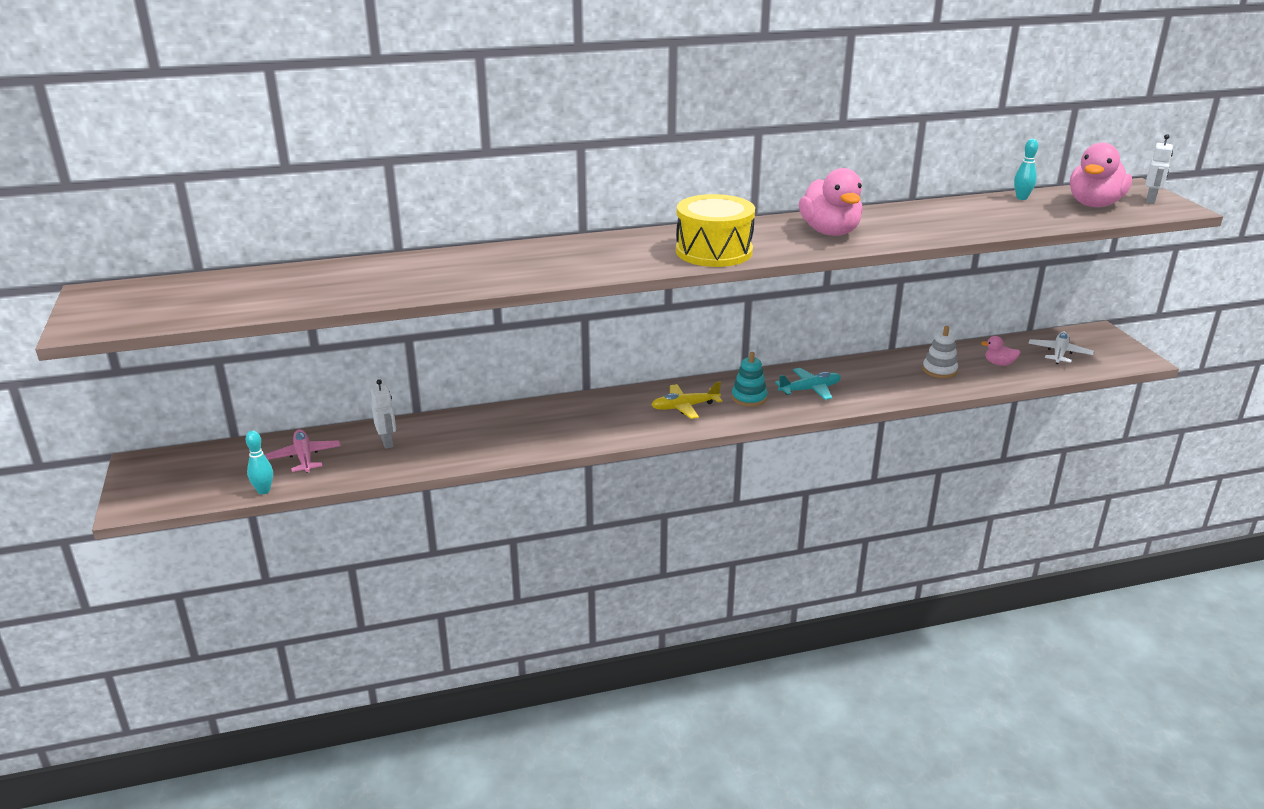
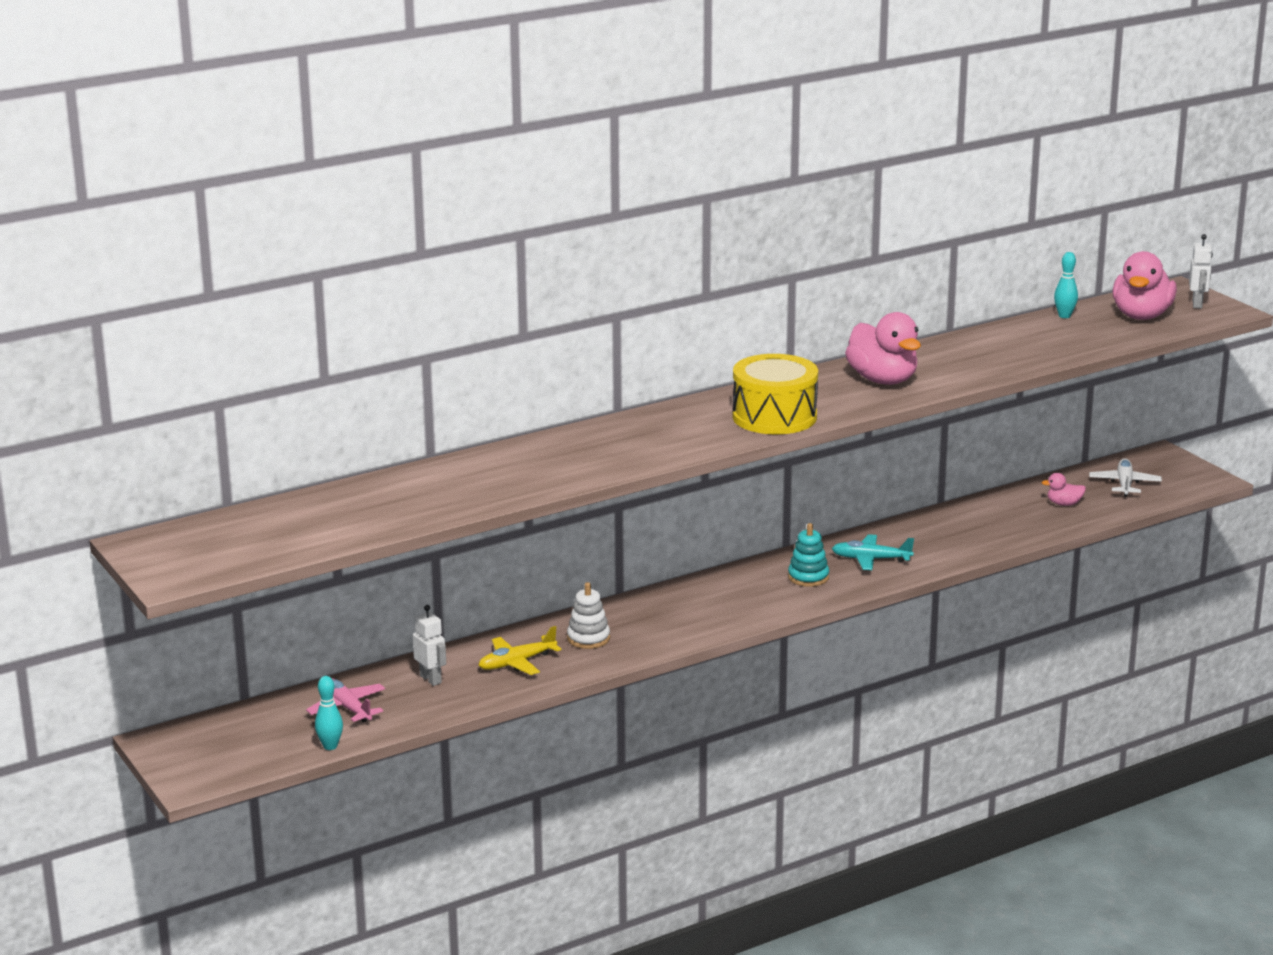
camera: 15 degrees left, 5 degrees down
(684, 407) = (742, 596): yellow plane -> yellow plane (517, 663)
(810, 389) = (871, 559): turquoise plane -> turquoise plane turned 135 degrees counterclockwise
(939, 370) = (1002, 520): white stacking toy -> white stacking toy (588, 638)

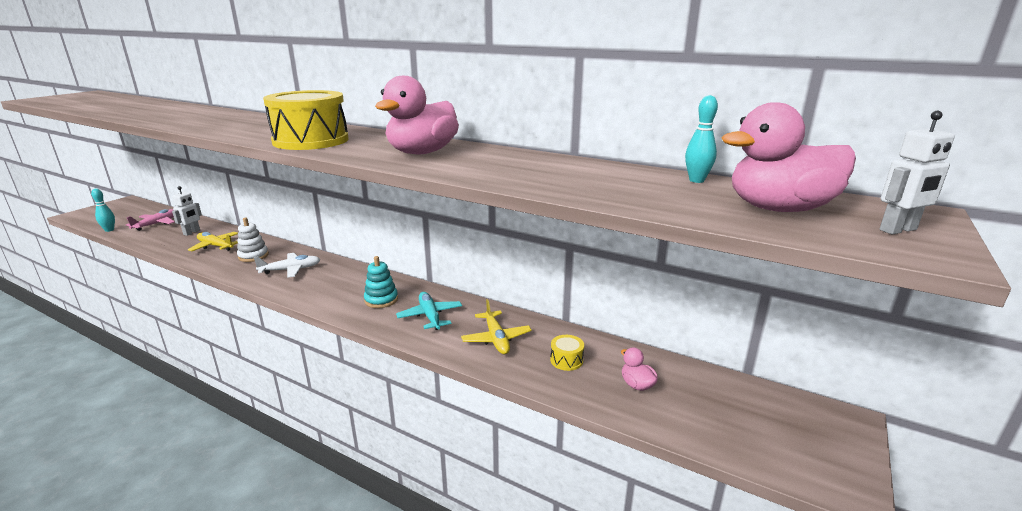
camera: 60 degrees right, 0 degrees up
(944, 539) = (496, 339): none -> yellow plane
(1006, 519) = (566, 360): none -> yellow drum
(1124, 484) = (733, 413): white plane -> white plane (290, 270)

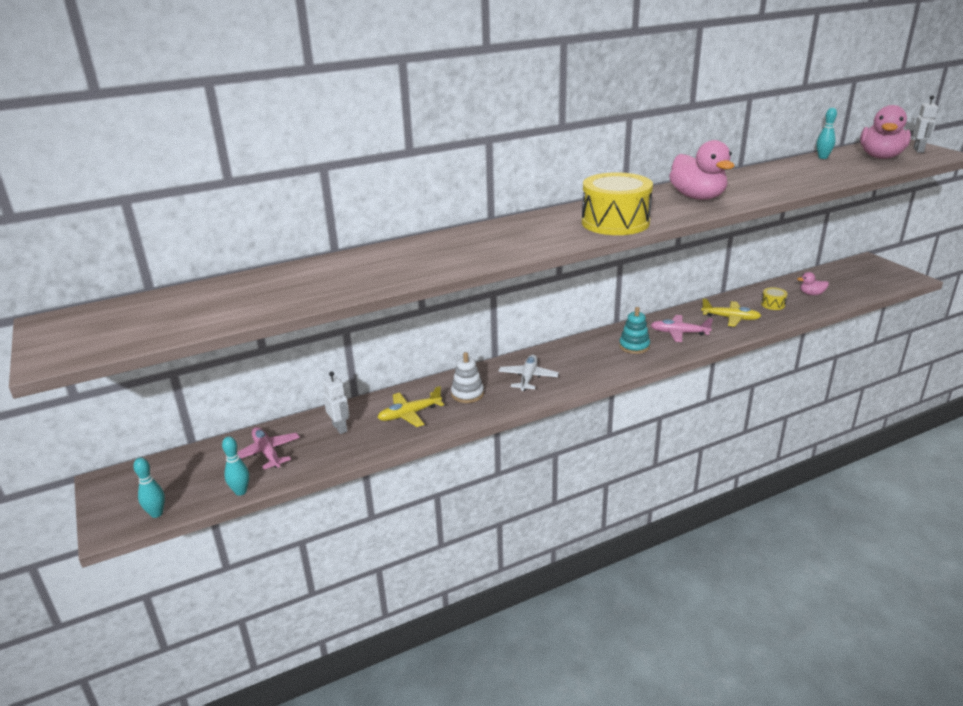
camera: 55 degrees left, 5 degrees up
(88, 219) = (156, 513): none -> turquoise bowling pin
(430, 316) = (679, 333): turquoise plane -> pink plane

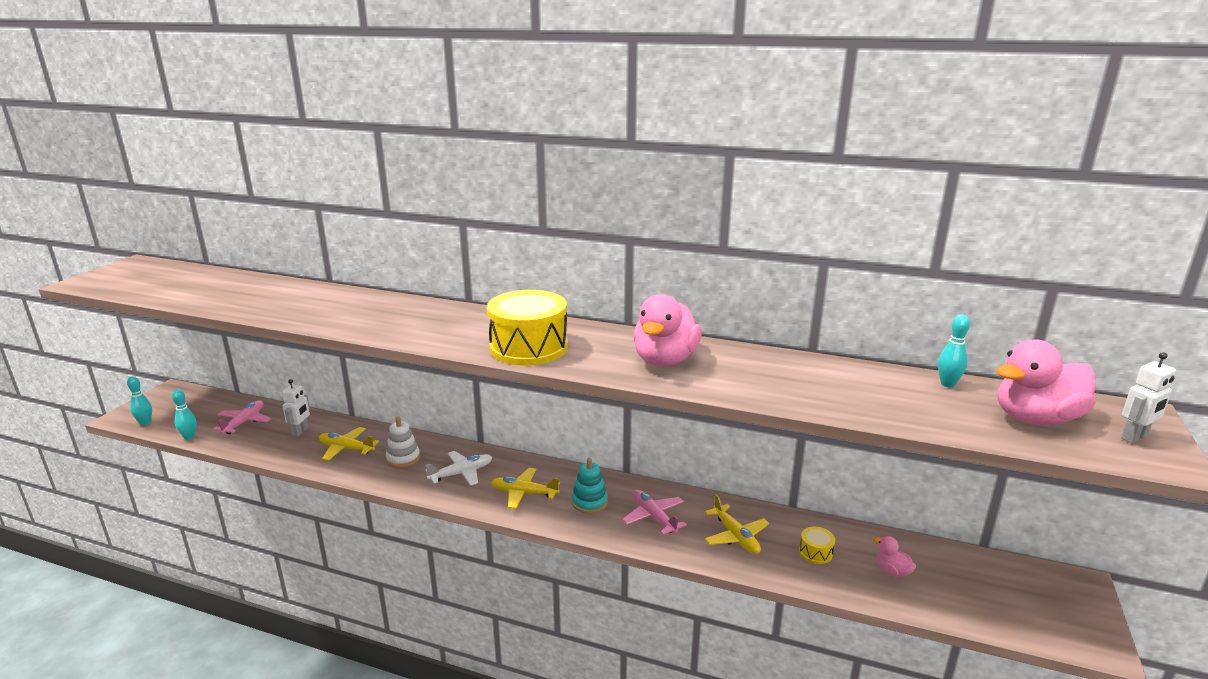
camera: 45 degrees right, 5 degrees down
(590, 364) = (524, 493): none -> yellow plane

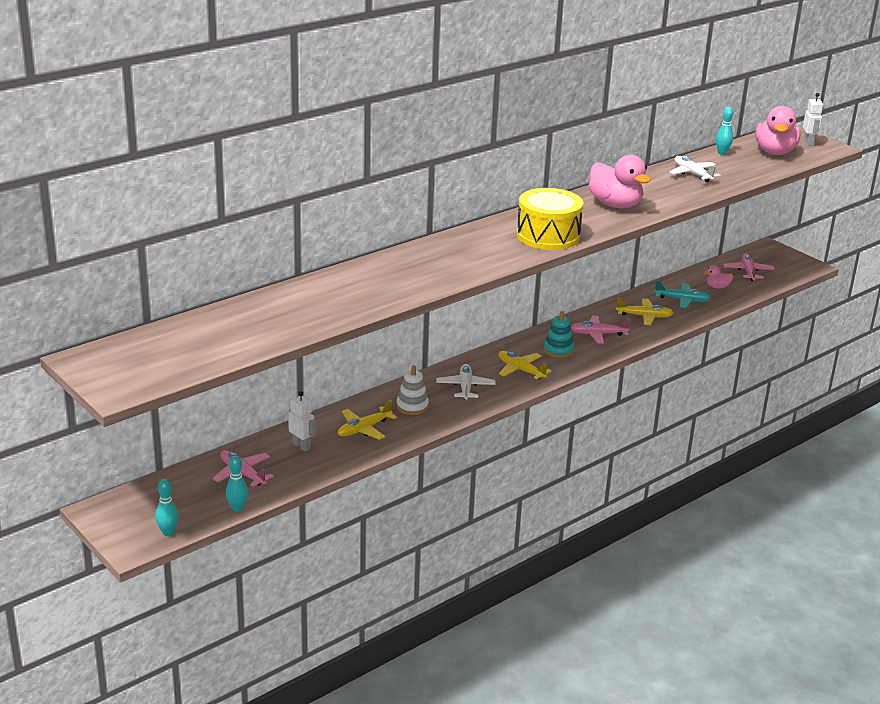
camera: 60 degrees left, 5 degrees up
(524, 493) = (520, 370): yellow plane -> yellow plane turned 90 degrees clockwise
(815, 552) = (682, 300): yellow drum -> turquoise plane
(839, 381) = (692, 174): none -> white plane
(976, 586) = (748, 272): none -> pink plane

